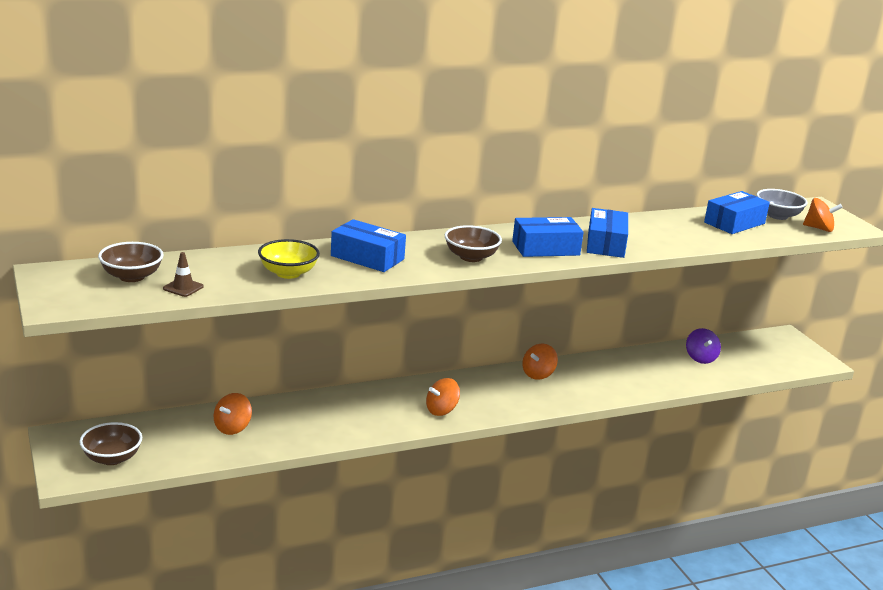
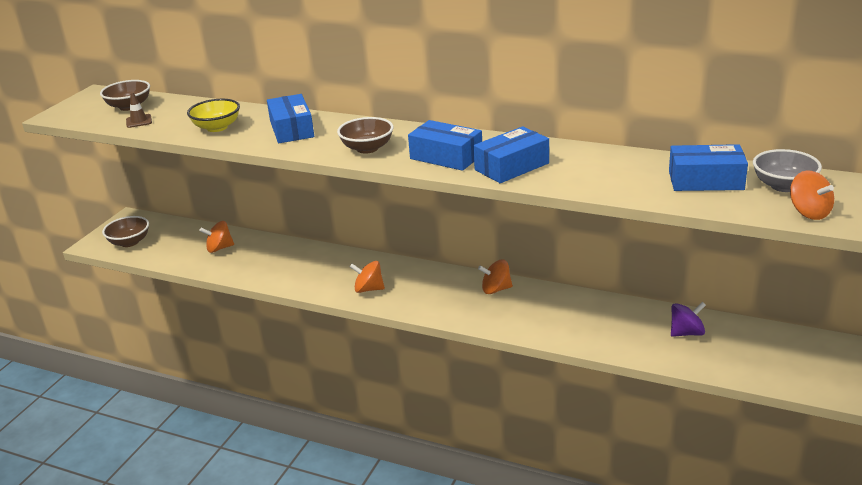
camera: 50 degrees right, 5 degrees up
(700, 358) = (686, 333): purple spinning top -> purple spinning top turned 150 degrees counterclockwise

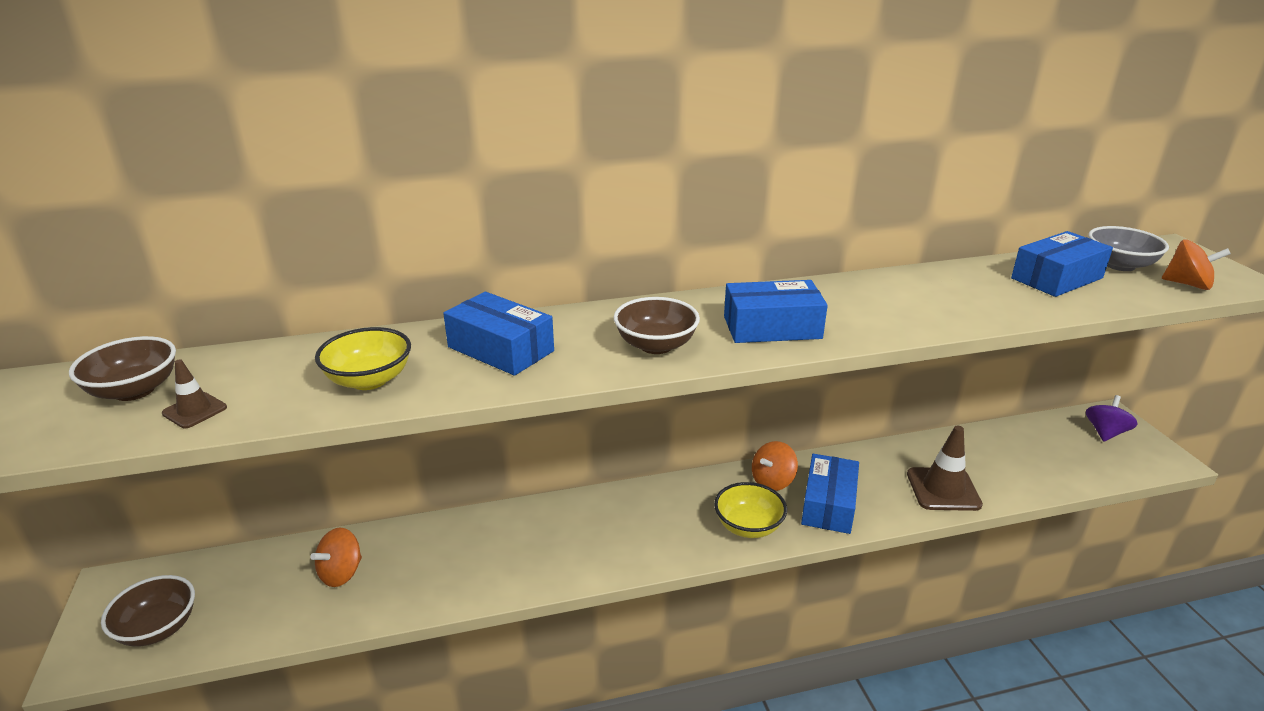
camera: 40 degrees left, 0 degrees up
(368, 289) = (631, 544): orange spinning top -> none
(445, 306) = (748, 526): none -> yellow bowl
(511, 166) = (863, 317): blue box -> blue box (828, 504)
(607, 336) = (943, 489): none -> brown traffic cone
(686, 333) = (996, 454): purple spinning top -> purple spinning top (1105, 433)

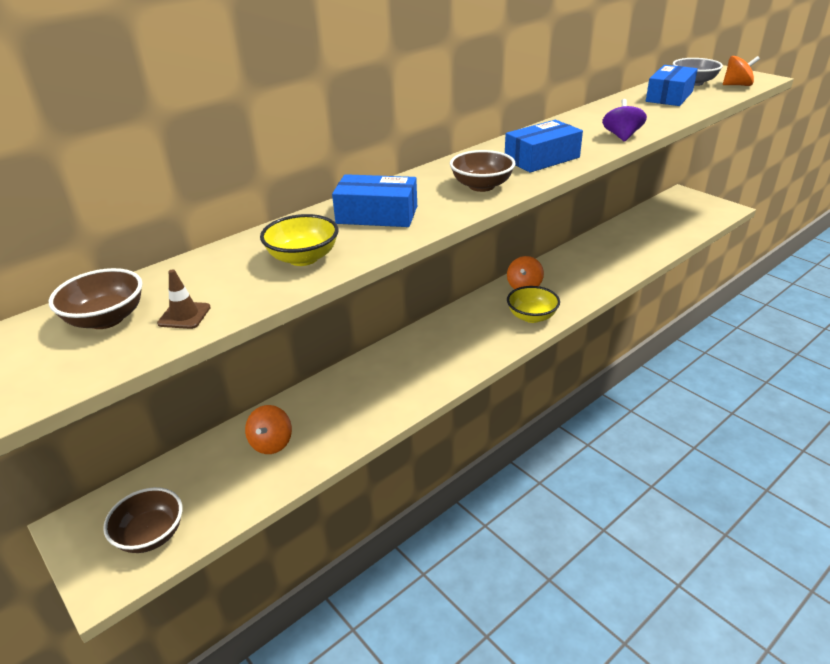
camera: 25 degrees left, 5 degrees up
(828, 504) = (569, 289): blue box -> none
(943, 489) = (626, 260): brown traffic cone -> none
(1105, 433) = (686, 203): purple spinning top -> purple spinning top (621, 136)

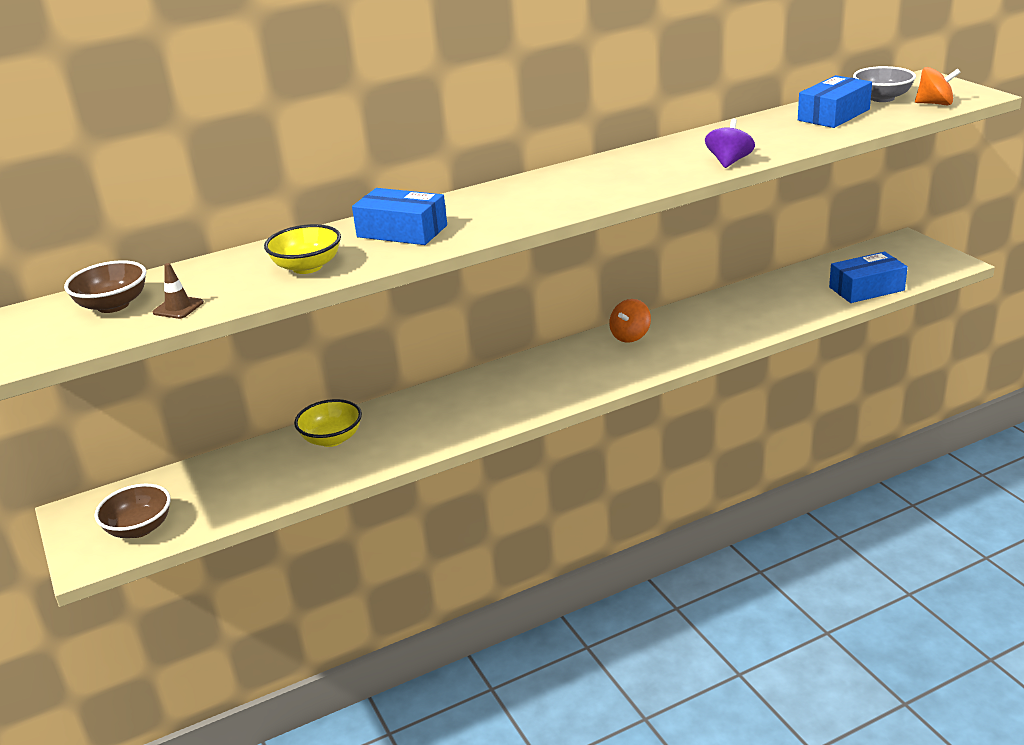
camera: 15 degrees right, 5 degrees down
(271, 443) = (280, 464): orange spinning top -> none
(481, 186) = (528, 209): brown bowl -> none
(532, 316) = (620, 369): yellow bowl -> yellow bowl (332, 439)
(541, 158) = (616, 183): blue box -> blue box (866, 289)

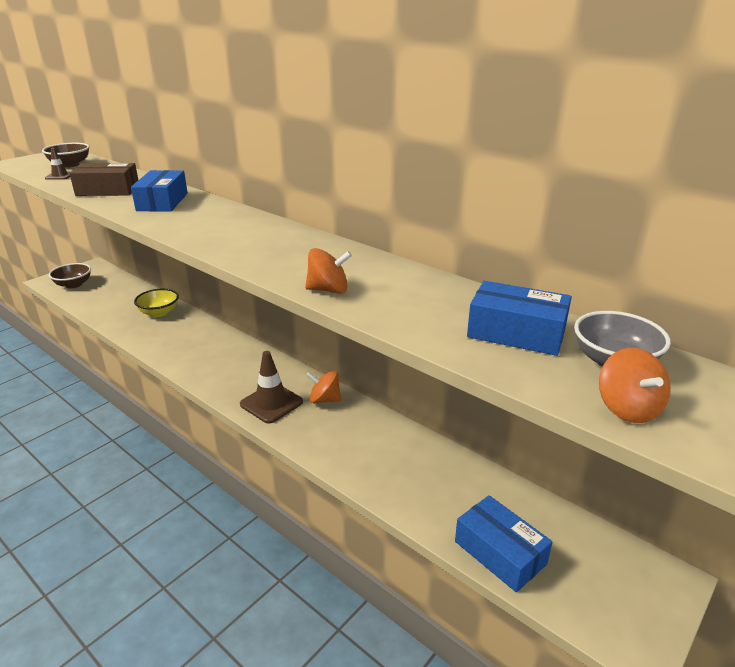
camera: 65 degrees right, 0 degrees up
(307, 267) = (108, 190): yellow bowl -> brown box
(618, 366) = (271, 403): none -> brown traffic cone
(729, 162) = (328, 290): purple spinning top -> orange spinning top

